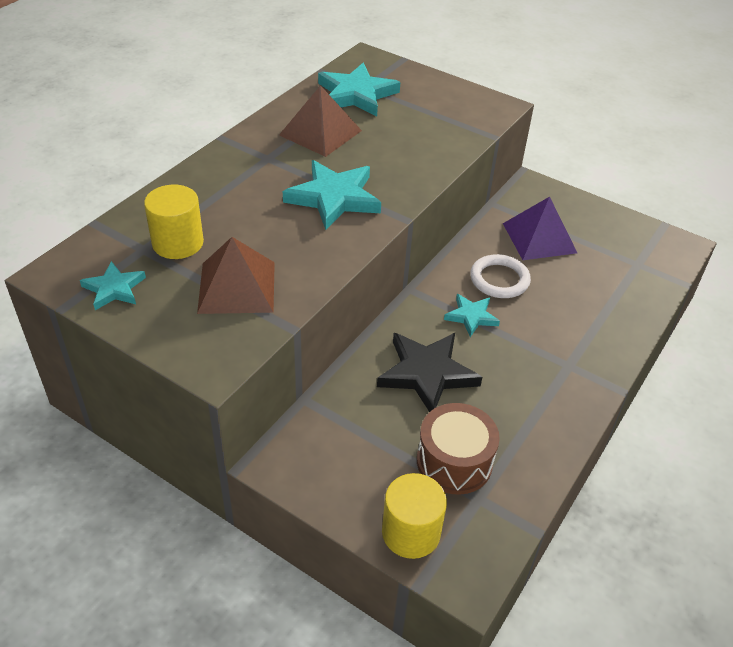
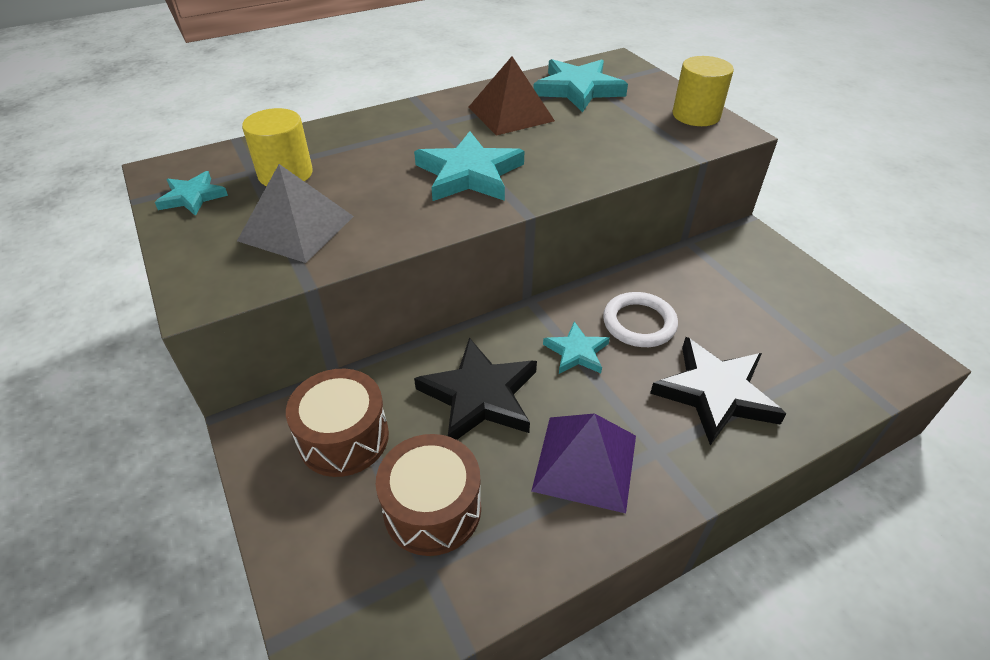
camera: 30 degrees right, 0 degrees up
(237, 287) = (296, 228): brown pyramid -> grey pyramid
(352, 442) = (344, 438): none -> brown drum
(411, 532) = (319, 571): yellow cylinder -> yellow cylinder (696, 115)
(539, 238) = (720, 293): purple pyramid -> purple pyramid (585, 462)
(580, 312) = (715, 393): none -> black star

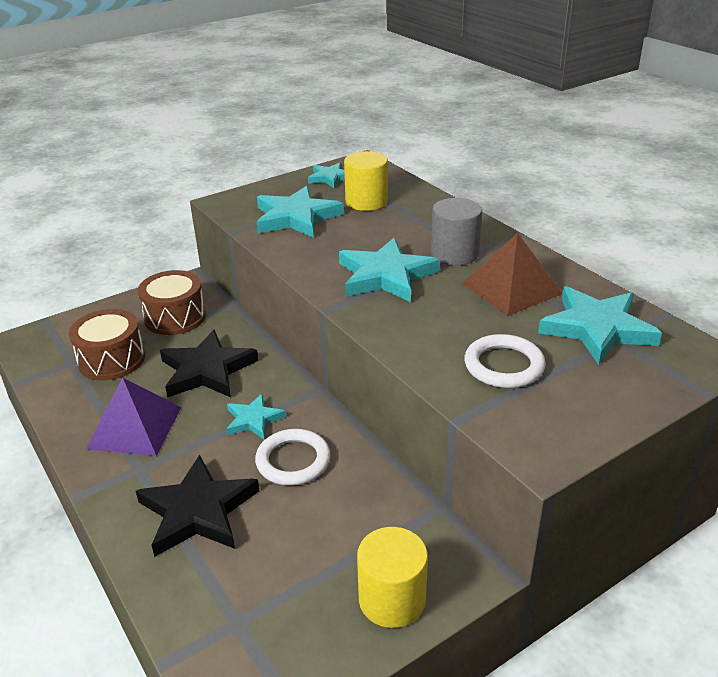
camera: 85 degrees right, 10 degrees down
(296, 228) = (296, 217): grey pyramid -> turquoise star
(438, 133) = (454, 254): none -> grey cylinder
(628, 131) = (504, 366): none -> white ring
(696, 115) = (573, 422): yellow cylinder -> yellow cylinder (392, 599)

